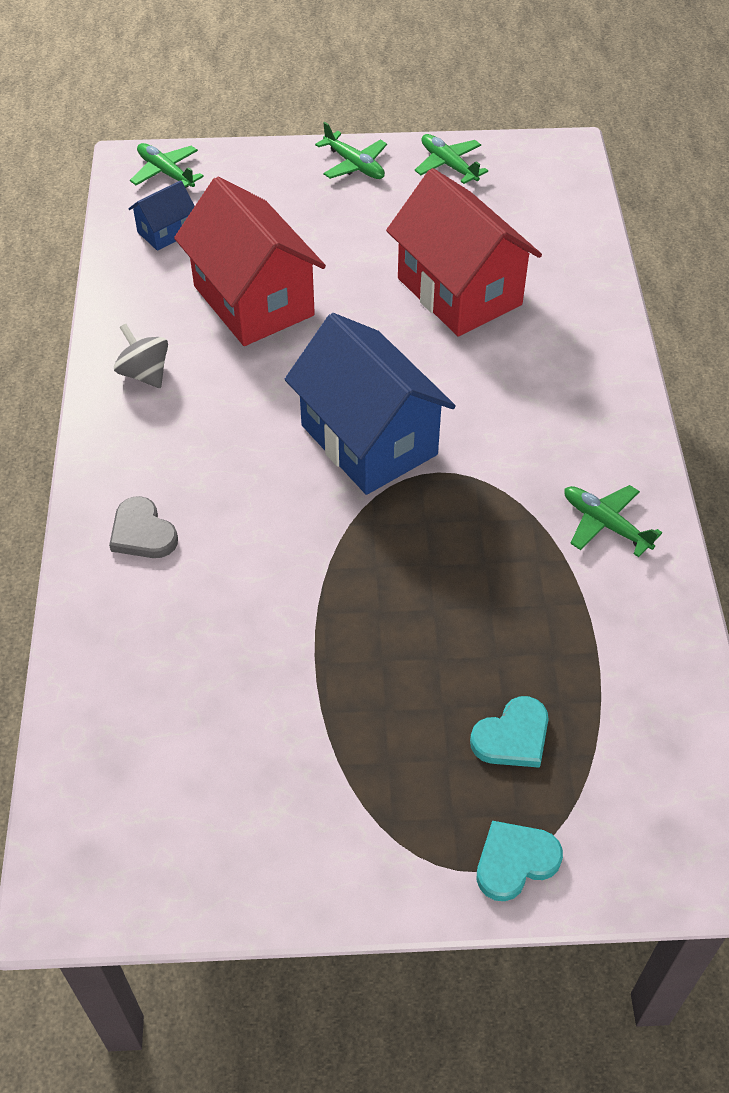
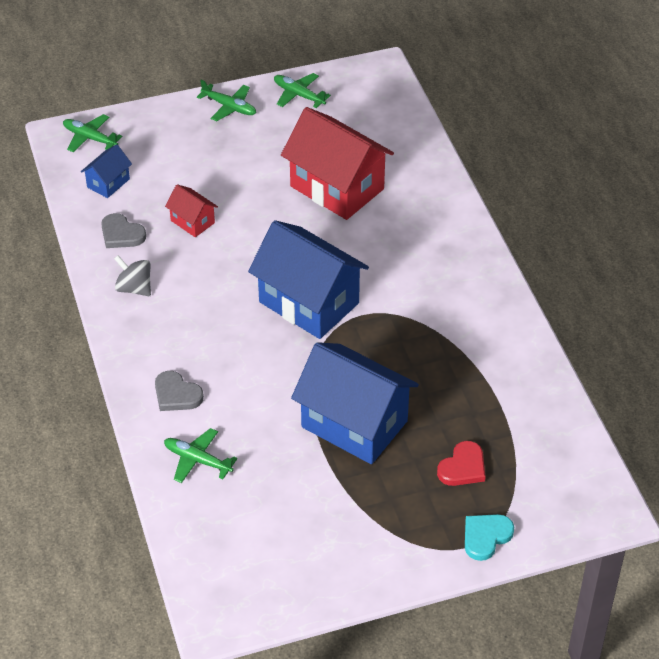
camera: 15 degrees left, 5 degrees down
(156, 299) = (121, 234): none -> grey heart
(253, 301) = (192, 222): red house -> red house, size x0.46
(373, 631) = (354, 424): none -> blue house
(512, 737) = (463, 467): turquoise heart -> red heart
(605, 524) = (483, 326): green plane -> green plane (198, 460)

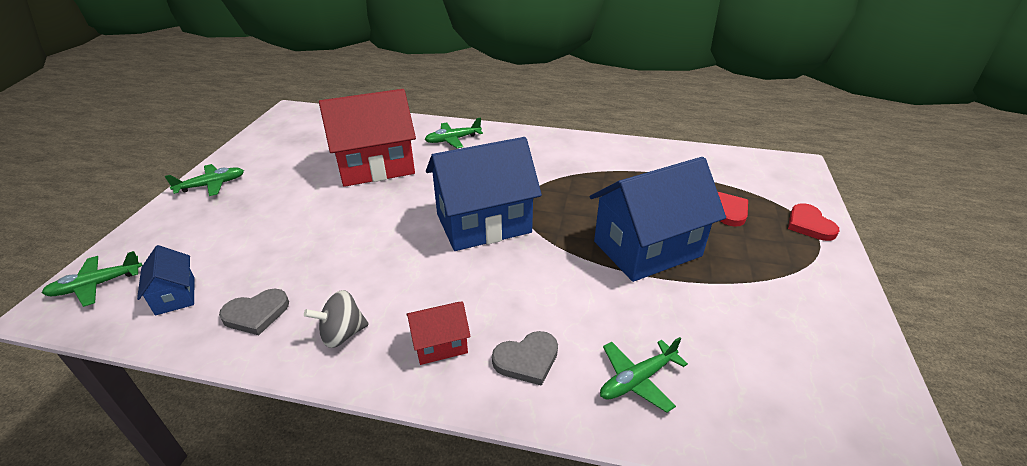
camera: 60 degrees left, 10 degrees down
(192, 222) = (308, 256): red house -> red house (440, 344)
(299, 95) = (257, 149): green plane -> green plane (453, 139)
(486, 537) = (809, 225): turquoise heart -> red heart

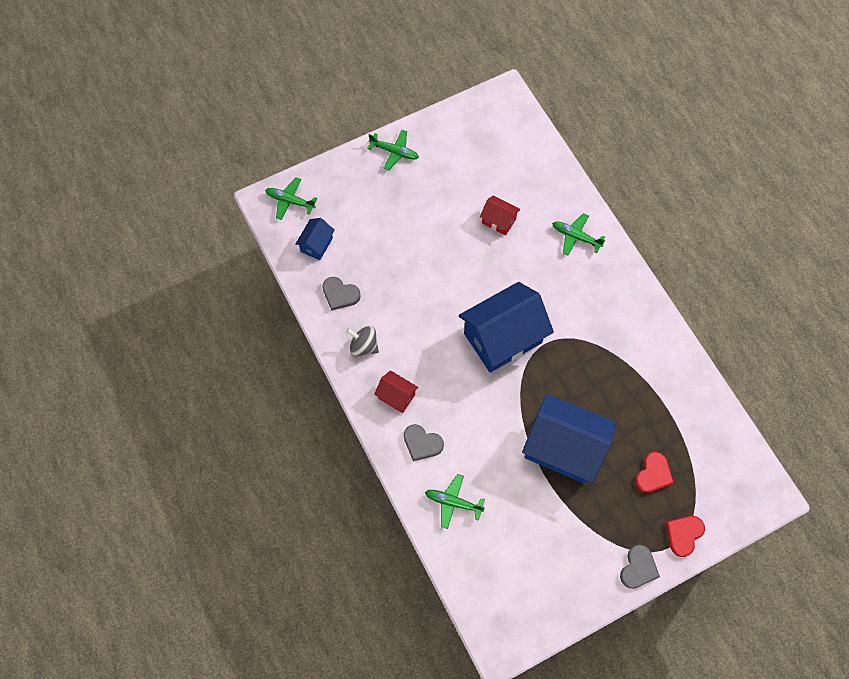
camera: 50 degrees right, 30 degrees up
(375, 166) = (498, 221): red house -> red house, size x0.46
(483, 223) = (503, 338): blue house -> blue house turned 60 degrees counterclockwise
(835, 272) = (638, 568): none -> grey heart

